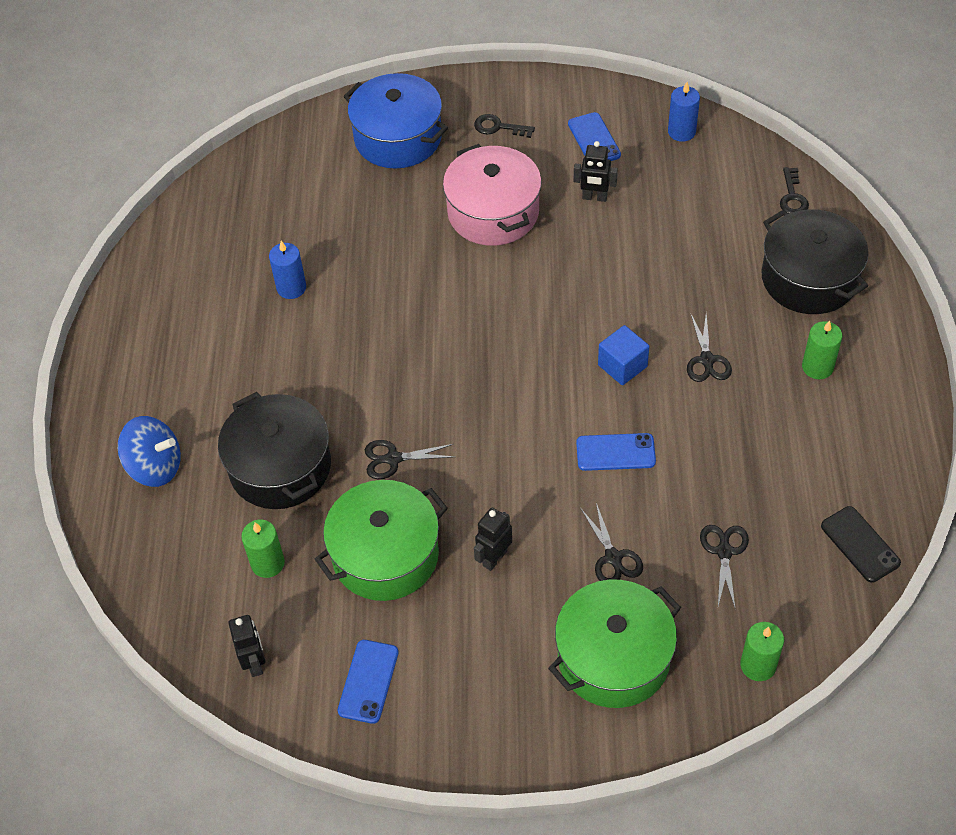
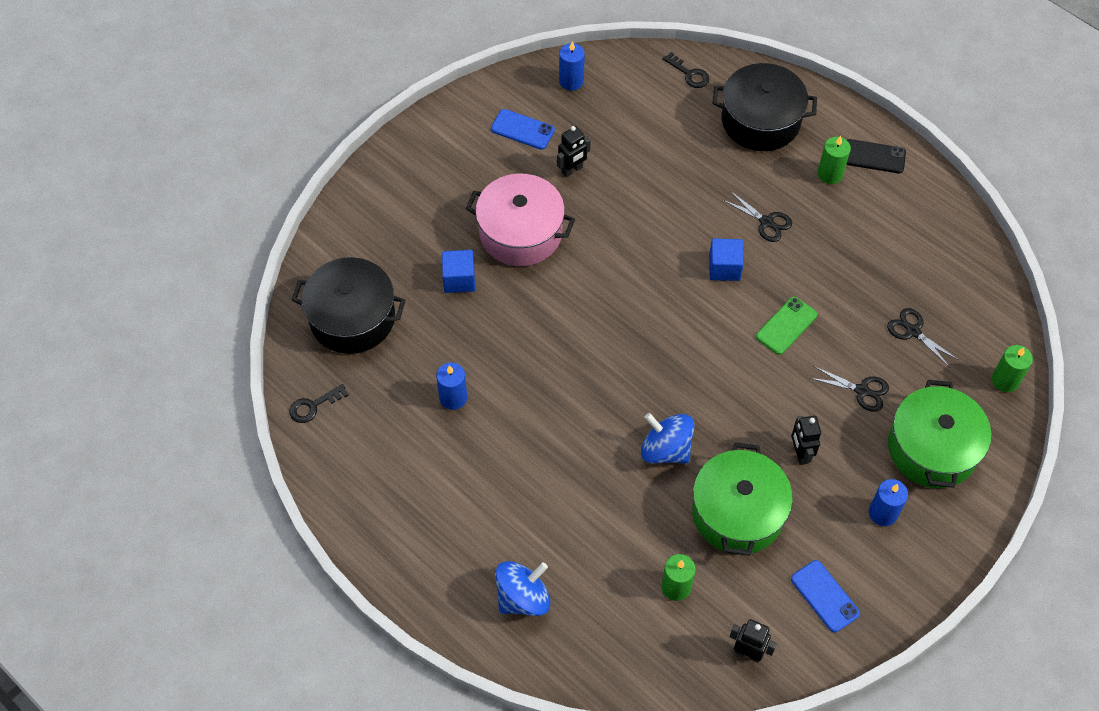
camera: 50 degrees left, 5 degrees up
(280, 467) = (603, 520): black pot -> black pot (352, 318)
(393, 459) = (666, 449): black scissors -> blue spinning top
(398, 138) = (389, 232): blue pot -> none
(404, 209) = (459, 279): none -> blue cube
(498, 127) = (449, 170): black key -> black key (313, 406)
(501, 666) = (883, 513): none -> blue candle
(615, 452) = (786, 326): blue phone -> green phone
(860, 544) = (972, 262): black phone -> black phone (874, 156)

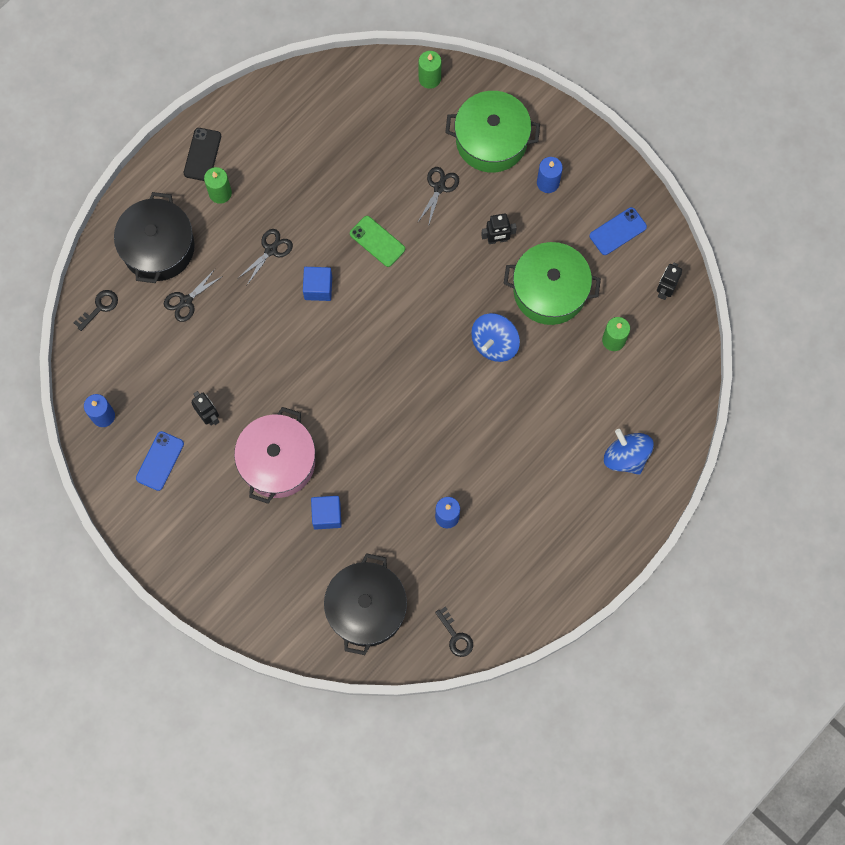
camera: 90 degrees left, 15 degrees up
(913, 331) = (383, 142): black scissors -> black scissors (186, 301)

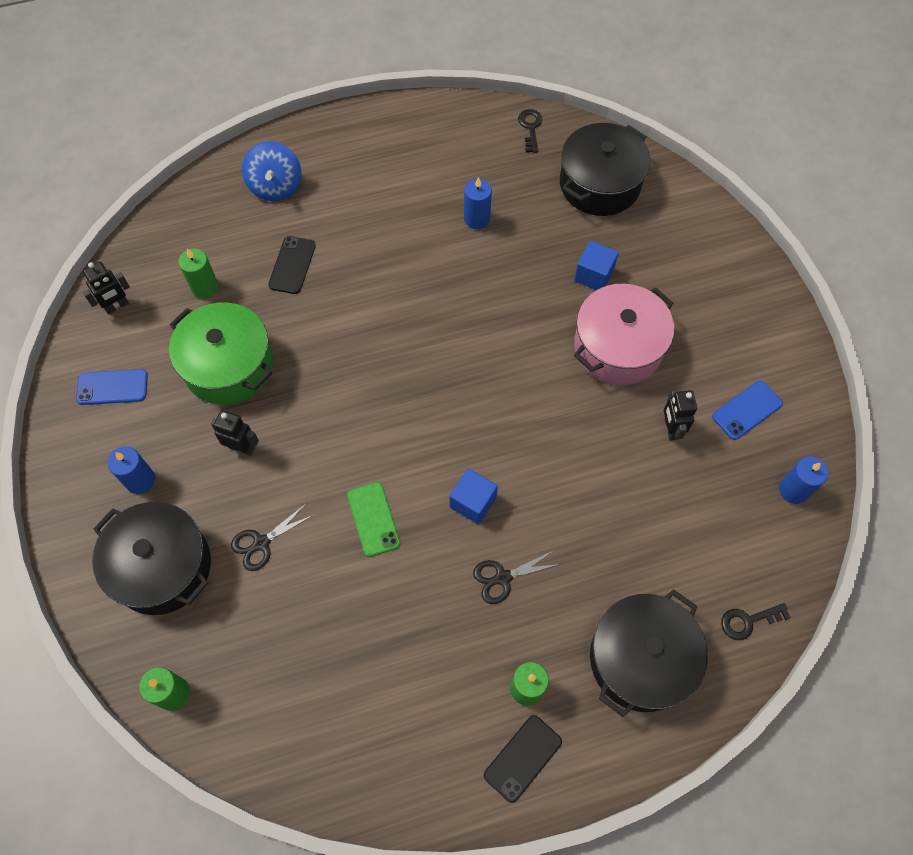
camera: 150 degrees left, 10 degrees down
(186, 301) = (636, 571): black scissors -> none
(491, 140) = (162, 567): green pot -> black pot
(494, 343) = (322, 345): blue spinning top -> none
(562, 394) = (292, 265): none -> black phone

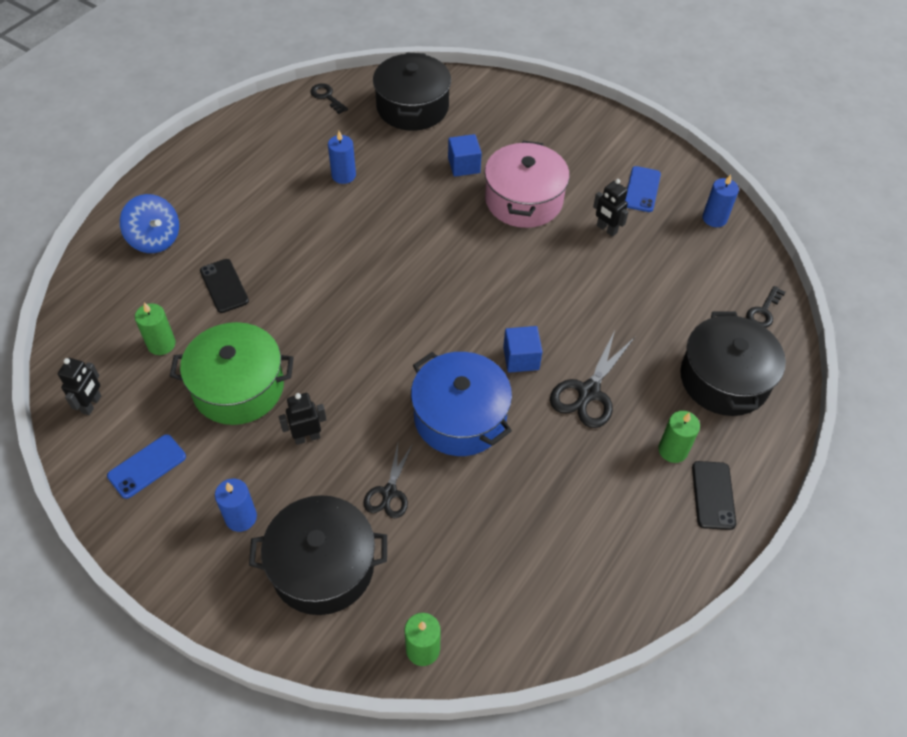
camera: 40 degrees left, 10 degrees down
(373, 519) = (460, 417): green phone -> blue pot
(503, 577) = (588, 392): black scissors -> black scissors, size x1.54

